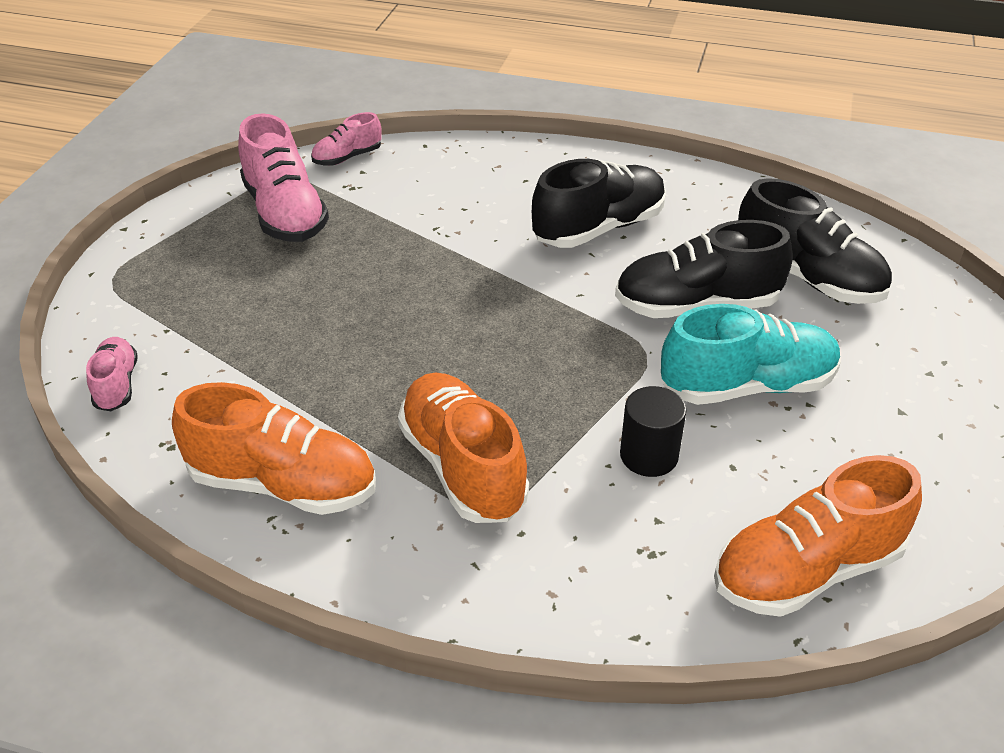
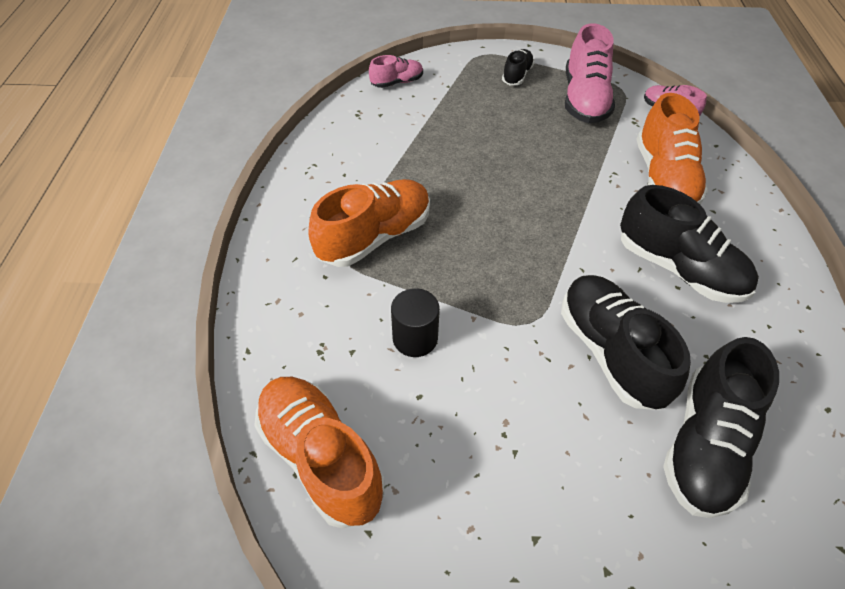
camera: 75 degrees right, 10 degrees up
(190, 257) = (517, 76): none -> black shoe
(283, 484) = (340, 162): orange shoe -> orange shoe (663, 178)
(285, 213) = (584, 100): pink shoe -> pink shoe turned 45 degrees counterclockwise
(747, 386) = (519, 400): turquoise shoe -> none

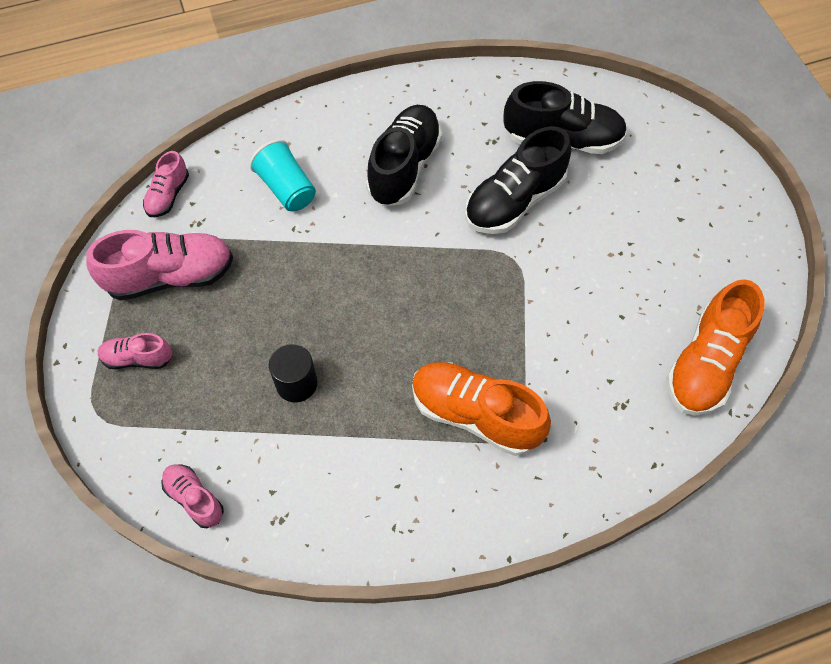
camera: 110 degrees left, 10 degrees up
(415, 338) = (572, 337): black cylinder -> black cylinder (296, 383)
(517, 76) = (138, 358): black shoe -> pink shoe
(663, 178) = (287, 188): orange shoe -> turquoise cup

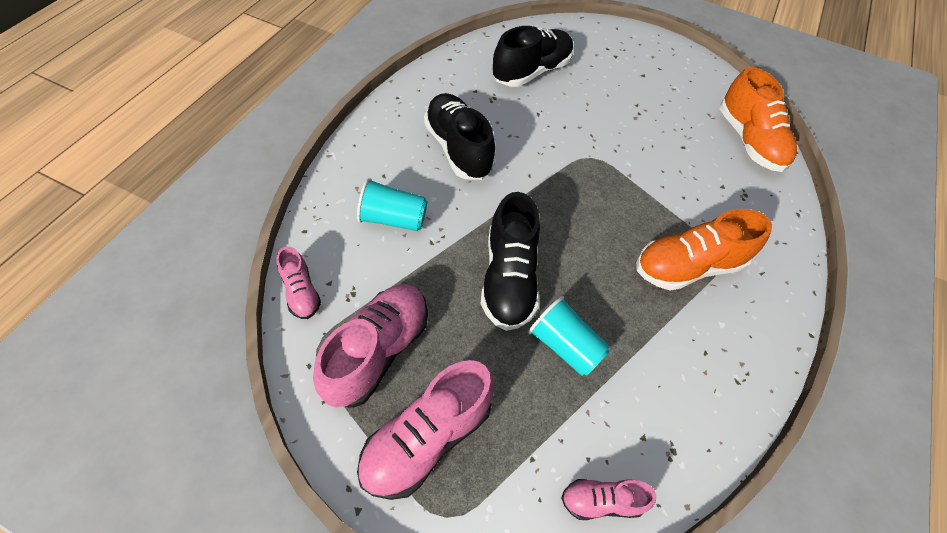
camera: 50 degrees left, 5 degrees down
(138, 358) = (427, 438): pink shoe -> pink shoe, size x1.86
(296, 383) = (564, 346): black cylinder -> turquoise cup
(514, 201) = (549, 124): black shoe -> black shoe (508, 278)

